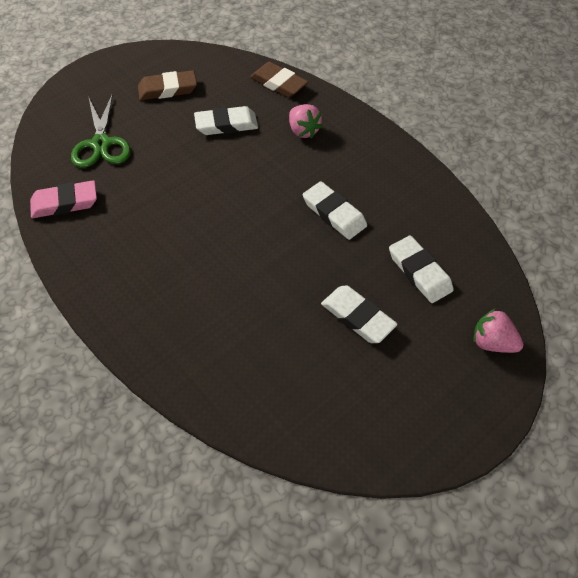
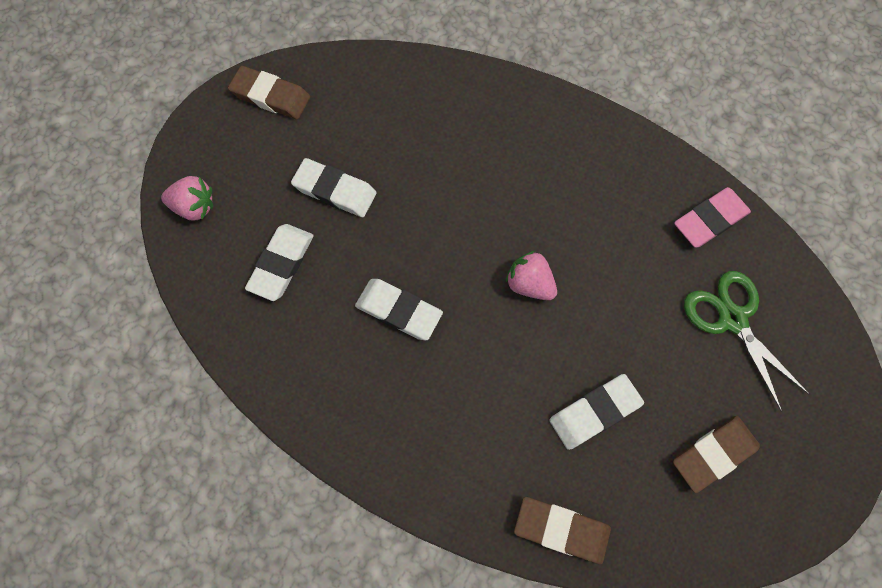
camera: 160 degrees right, 15 degrees up
(303, 131) = (486, 438): pink strawberry -> pink strawberry (529, 284)
(398, 434) = (271, 96): none -> brown eraser
(419, 272) = (281, 264): white eraser -> white eraser turned 75 degrees clockwise

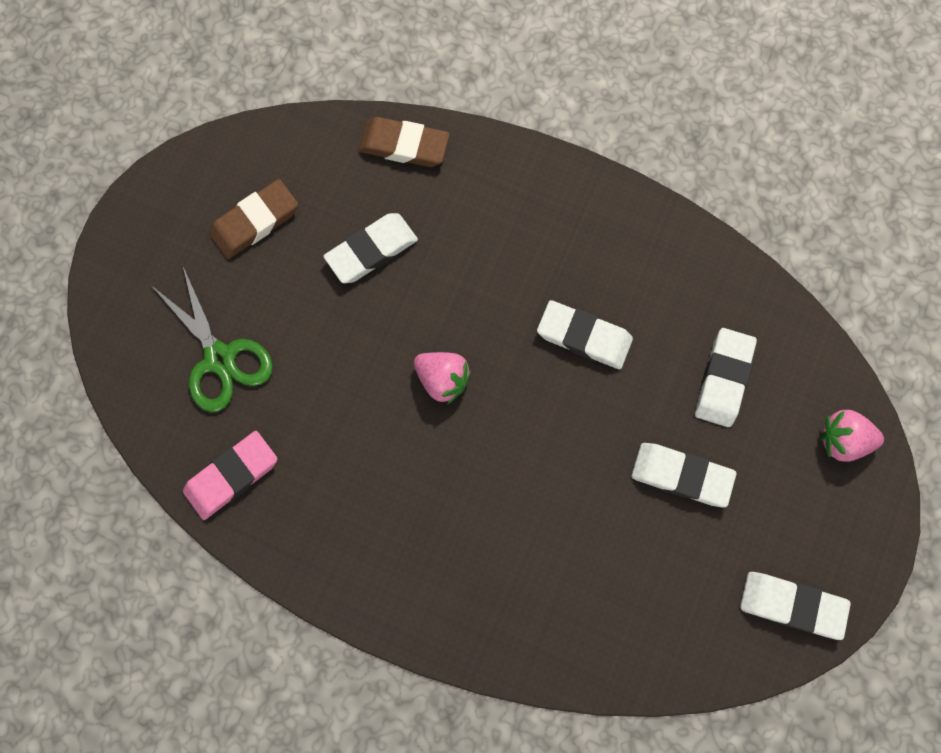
camera: 175 degrees right, 5 degrees up
(271, 96) = (791, 604): brown eraser -> white eraser

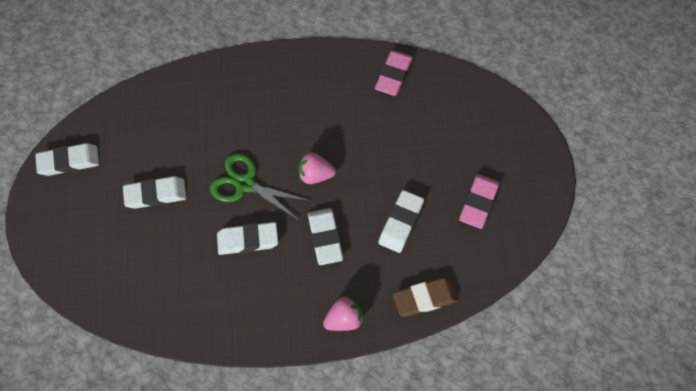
camera: 150 degrees right, 10 degrees down
(220, 358) = (441, 123): green scissors -> green scissors (245, 184)
(255, 222) = (478, 203): brown eraser -> pink eraser
(723, 379) = (153, 259): white eraser -> white eraser (325, 238)
(842, 440) = (68, 261): pink strawberry -> pink strawberry (344, 319)

